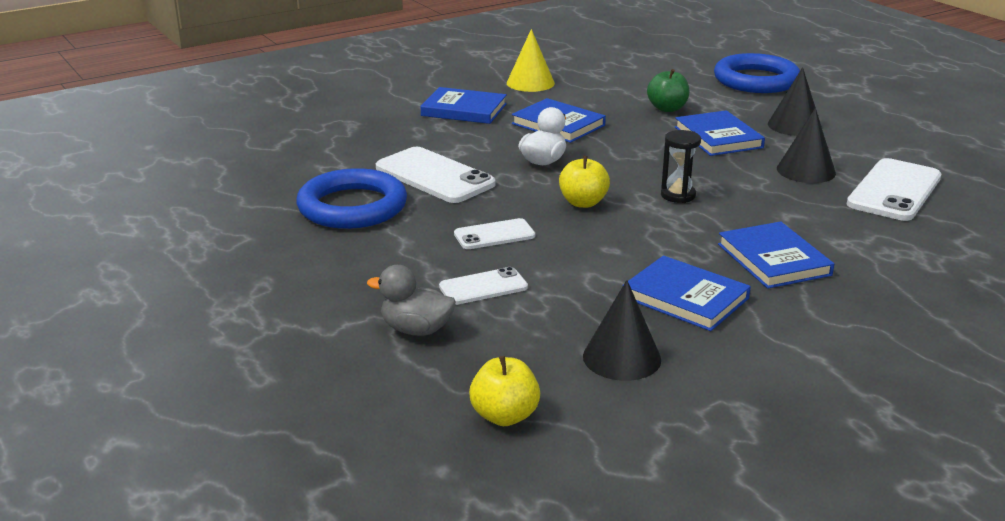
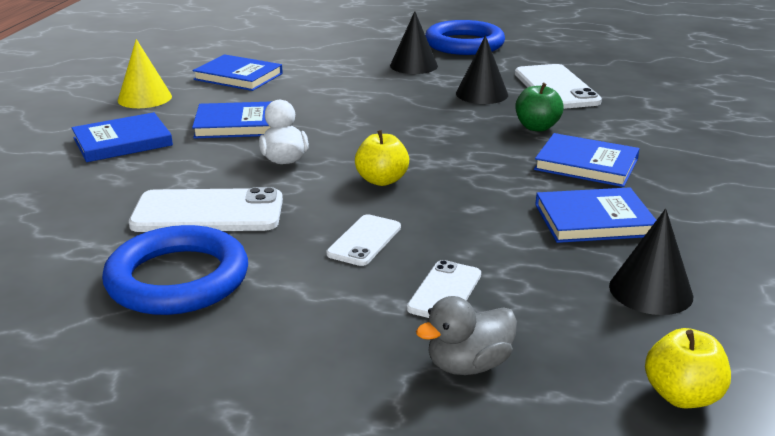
camera: 45 degrees left, 0 degrees up
(667, 108) = (302, 82): green apple -> green apple (537, 127)
(678, 195) = (437, 145): black hourglass -> none
(718, 137) = (380, 91): blue book -> blue book (238, 77)
(756, 80) = (326, 42): blue ring -> blue ring (464, 44)

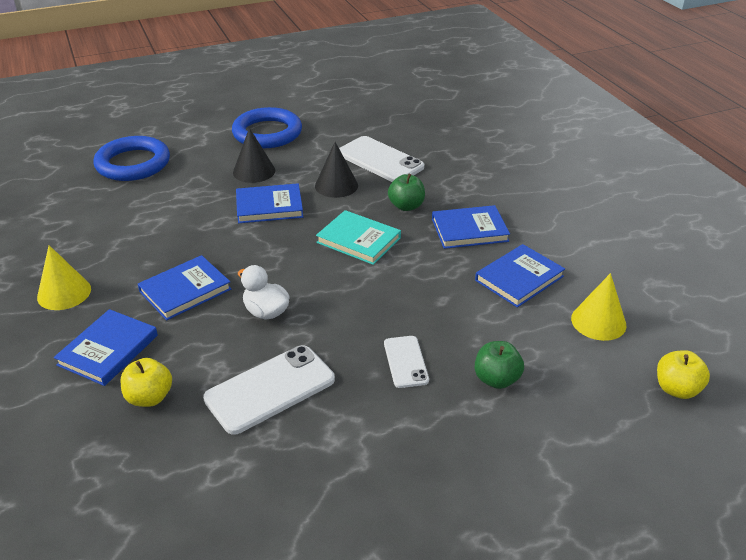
camera: 35 degrees left, 10 degrees up
(178, 279) = (321, 459): blue ring -> blue ring (133, 164)
(238, 77) = (120, 235): blue book -> blue book (269, 206)
(382, 180) = (358, 301): yellow apple -> yellow apple (149, 397)
(445, 291) = (496, 379): white phone -> green apple
(448, 138) = (358, 240): none -> turquoise book
(468, 365) = (564, 427): grey duck -> none
(650, 291) = (598, 321): black cone -> yellow cone

